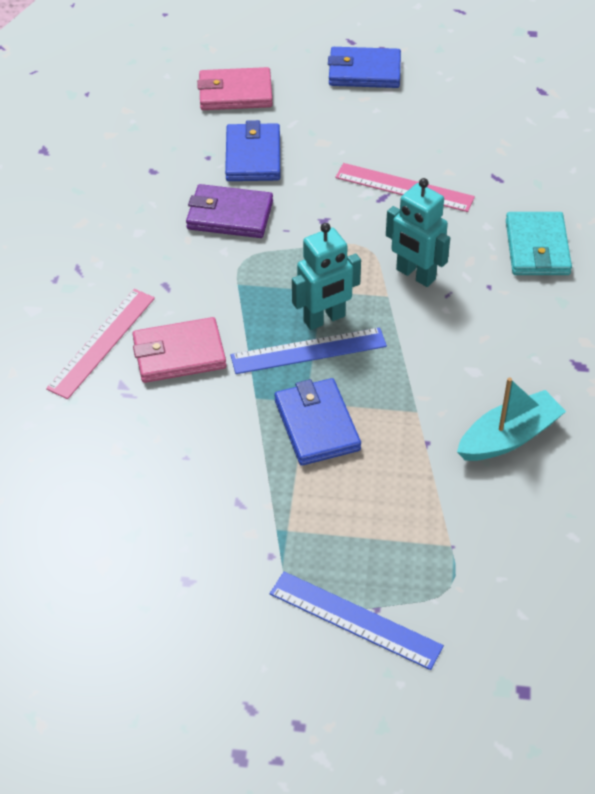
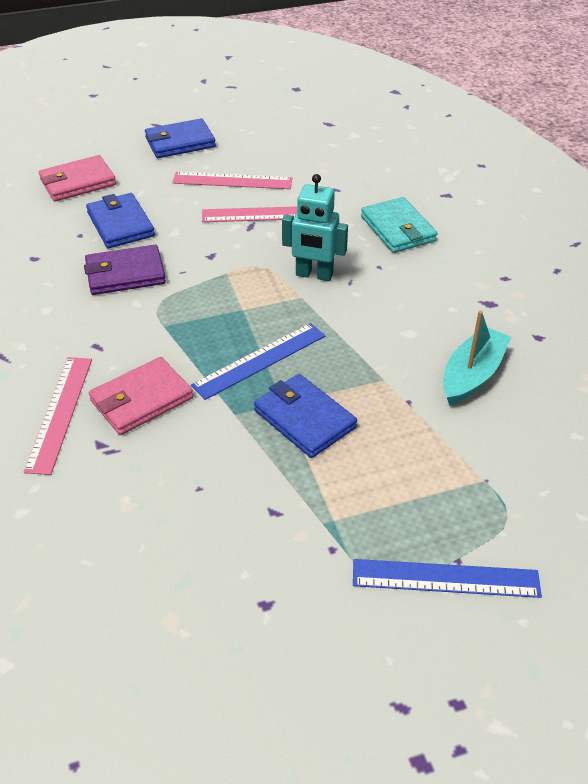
camera: 25 degrees left, 5 degrees down
(324, 319) = (258, 331): turquoise robot -> none
(393, 136) = (232, 181): none -> pink ruler

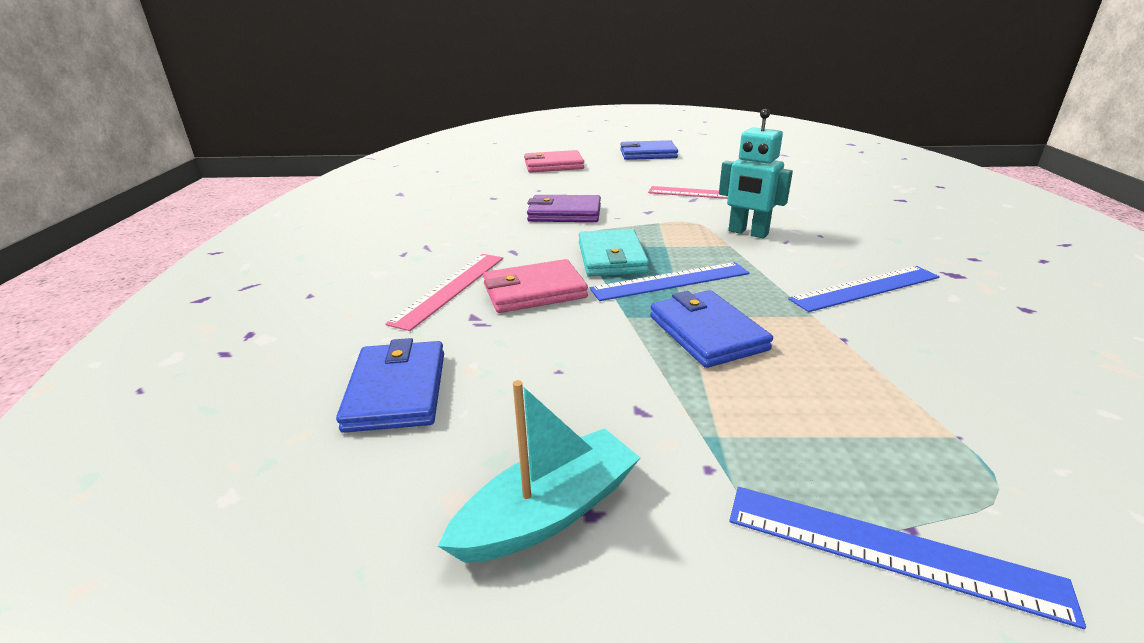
camera: 20 degrees right, 15 degrees down
(120, 224) = (576, 188): blue wallet -> blue wallet (396, 390)
(232, 181) = (685, 175): pink ruler -> none
(398, 229) = (845, 214): turquoise wallet -> turquoise wallet (612, 257)
(421, 336) = (865, 288): none -> blue ruler
(472, 375) = (933, 328): turquoise boat -> turquoise boat (548, 512)

